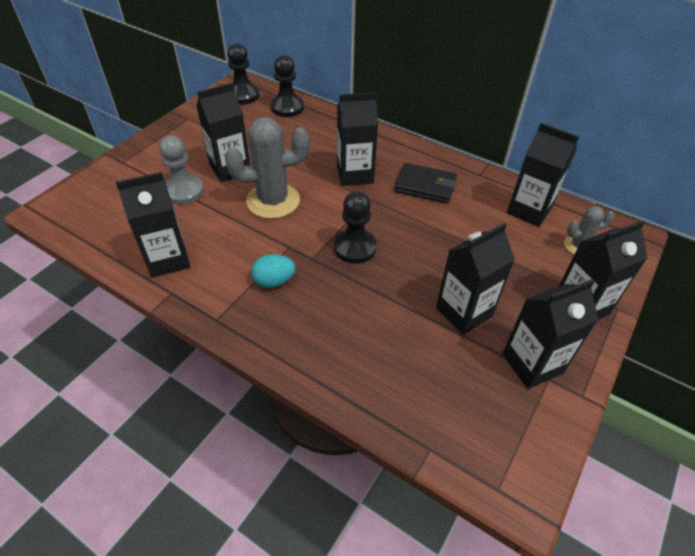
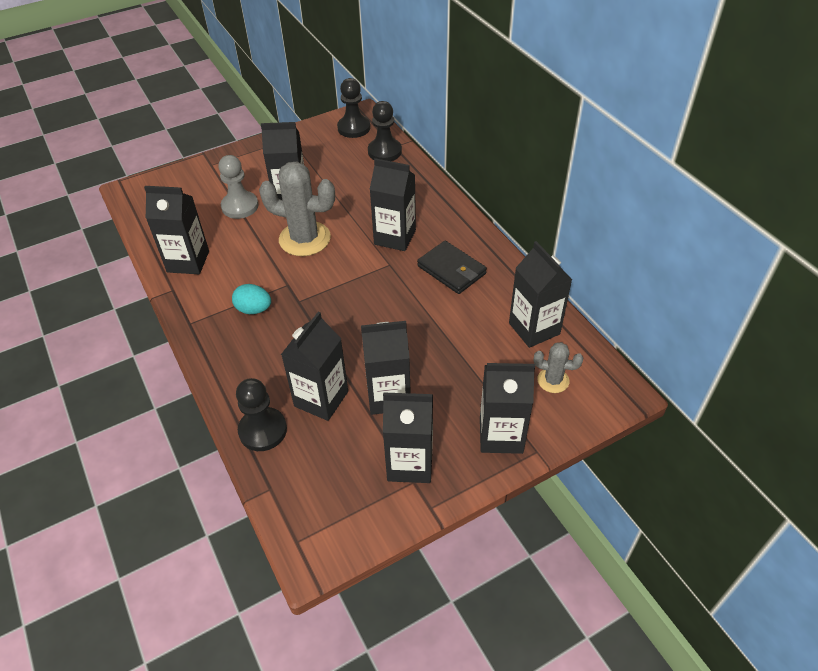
camera: 30 degrees right, 0 degrees up
(355, 247) = (341, 305): black pawn -> black pawn (263, 430)
(407, 339) = (321, 399): none -> black carton

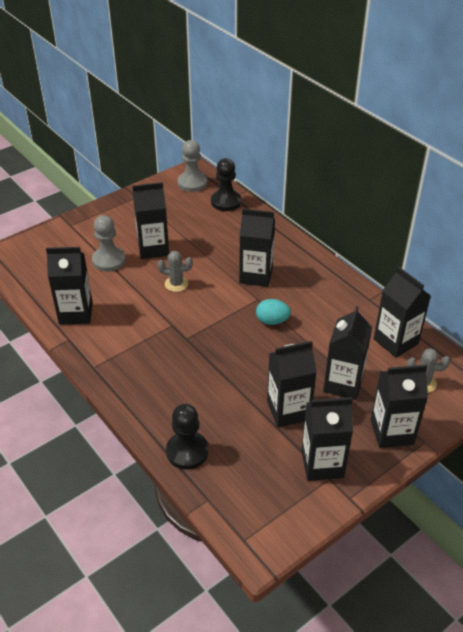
camera: 10 degrees left, 5 degrees down
(254, 309) = (148, 349): turquoise egg -> turquoise egg (272, 321)
(304, 239) = (176, 284): grey cactus -> grey cactus, size x0.51
(321, 399) = (231, 419): black carton -> black carton (343, 383)
(354, 128) = (192, 183): black pawn -> grey pawn
(451, 270) = (313, 299): black wallet -> none

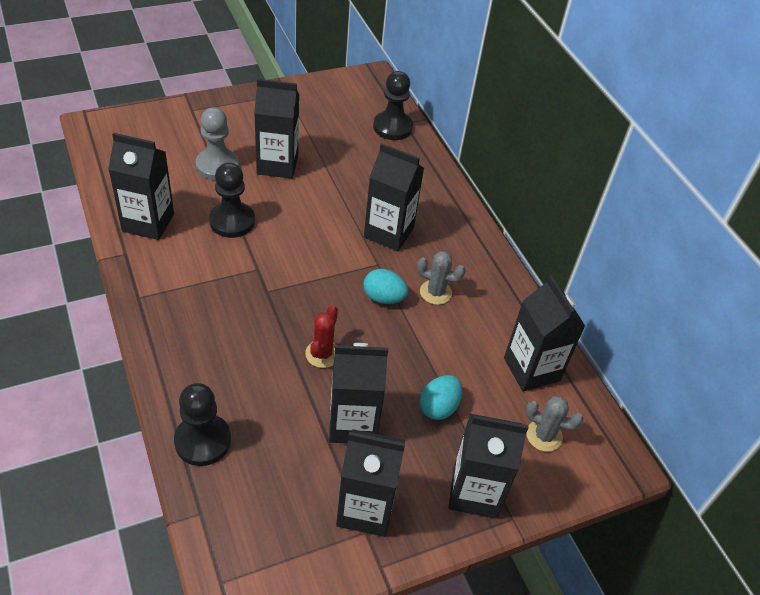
camera: 10 degrees right, 5 degrees up
(138, 296) = (232, 221): none -> black pawn
(176, 284) = (285, 217): grey cactus -> grey cactus (435, 292)
(192, 183) = (361, 93): grey pawn -> none
(246, 370) = (322, 354): none -> red cactus
(343, 383) = (438, 407): black carton -> turquoise egg

